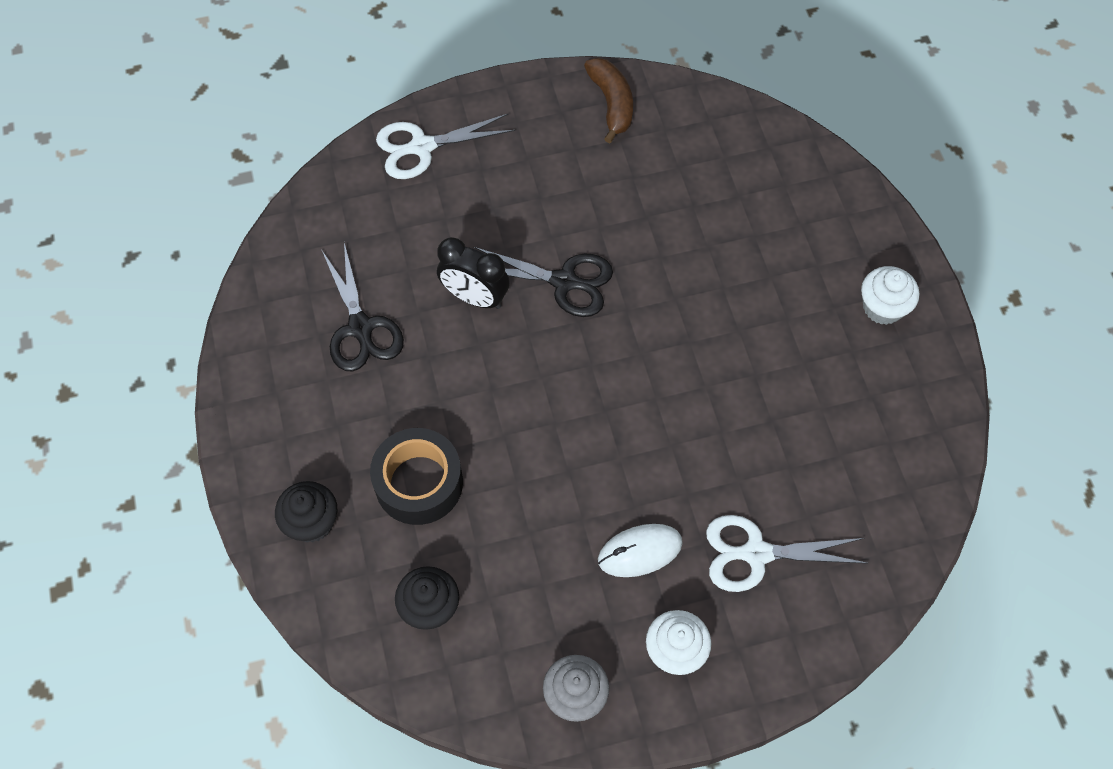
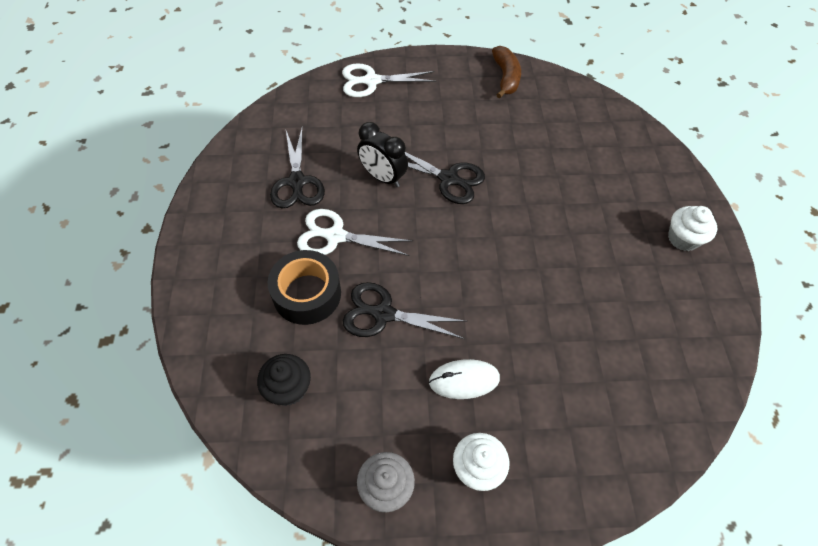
camera: 10 degrees right, 5 degrees down
(312, 522) = (219, 306): black cupcake -> none
(521, 489) = (382, 314): none -> black scissors
(755, 553) = (557, 401): white scissors -> white scissors (334, 236)

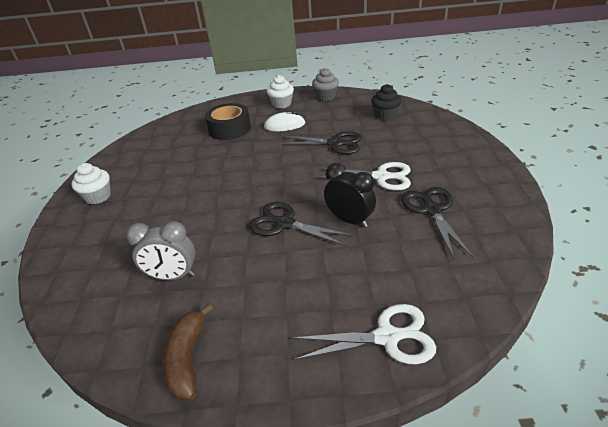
camera: 175 degrees left, 20 degrees down
(307, 294) = (390, 147): black tape -> black tape (229, 129)
(541, 133) = (173, 276): none -> grey clock

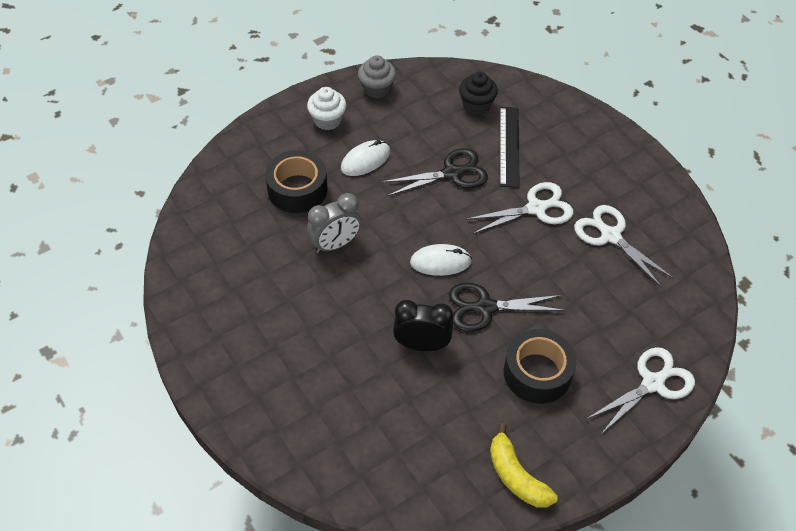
camera: 35 degrees left, 15 degrees up
(98, 196) = (234, 357): white cupcake -> none
(173, 276) = (429, 412): grey clock -> grey clock (335, 244)
(187, 358) = (516, 476): brown banana -> yellow banana
(279, 187) = (440, 262): none -> white mouse
(283, 283) = (537, 373): none -> black tape
(349, 220) = (544, 278): black clock -> black clock (422, 345)
(390, 139) = (509, 146): none -> black ruler
(431, 209) = (610, 235): black scissors -> white scissors

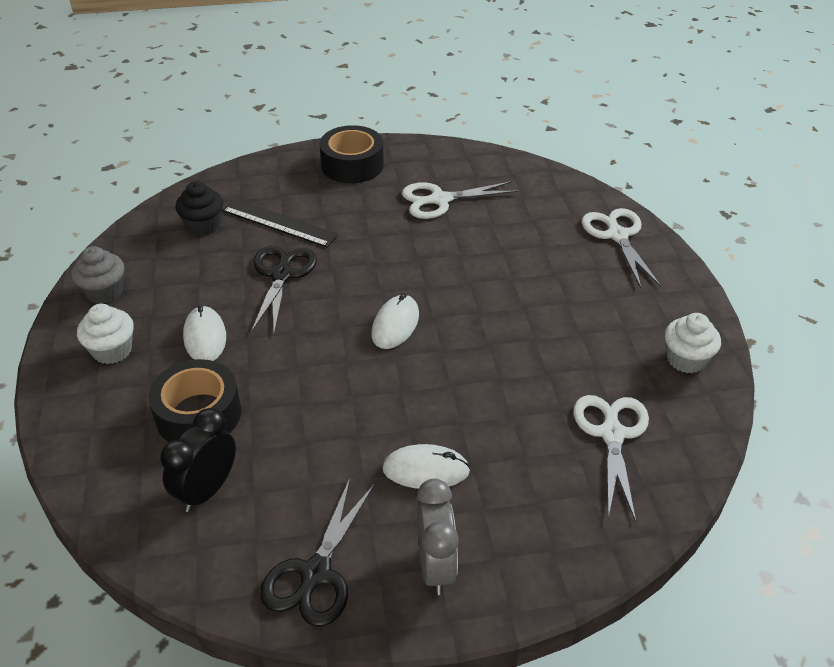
camera: 65 degrees left, 10 degrees down
(311, 332) = (426, 470): none -> white mouse
(335, 244) = (311, 405): grey clock -> grey clock (435, 566)
(422, 345) = (496, 376): black clock -> black clock (207, 490)
(484, 307) = (474, 312): black scissors -> black scissors (315, 575)
(516, 476) = (686, 359): yellow banana -> white cupcake
(537, 208) = (374, 233): white scissors -> white scissors (612, 433)
(537, 373) = (573, 303): black tape -> black tape (352, 165)

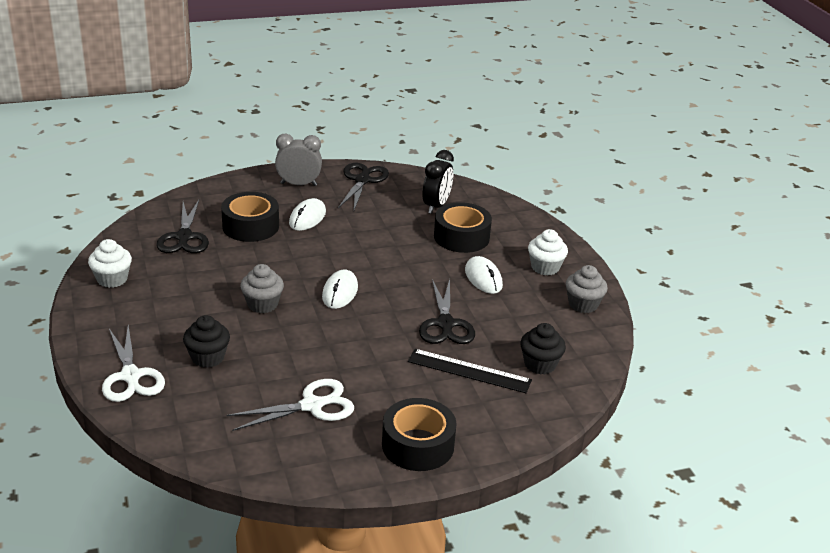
camera: 170 degrees right, 10 degrees down
(426, 470) = (307, 218): white mouse -> white mouse turned 60 degrees counterclockwise
(435, 566) = (298, 184): grey clock -> grey clock turned 105 degrees clockwise
(491, 312) = (262, 304): none -> grey cupcake
(515, 454) = (250, 226): none -> black tape
(544, 250) = (208, 357): none -> black cupcake
(612, 433) = (184, 237): white scissors -> black scissors

